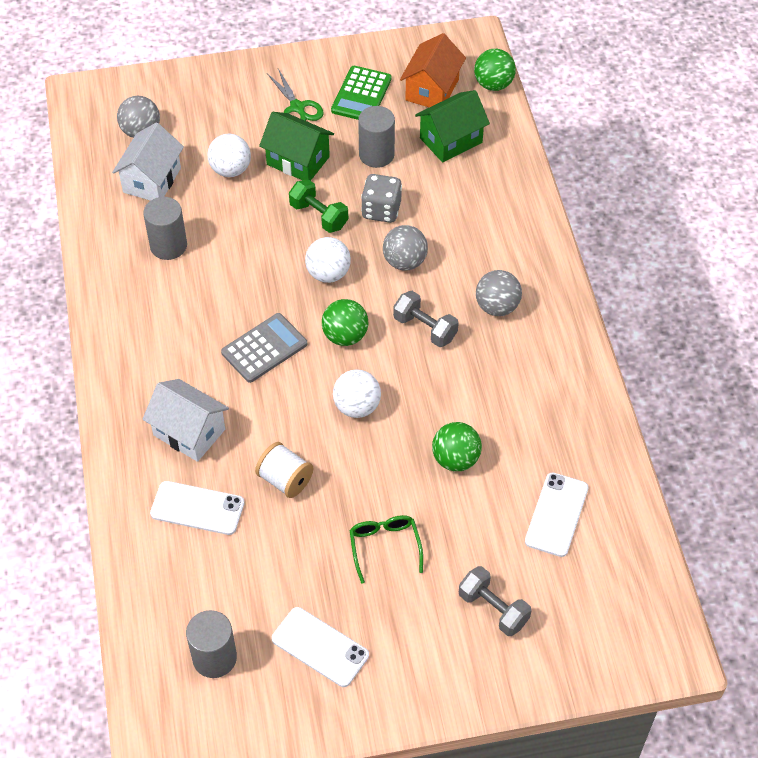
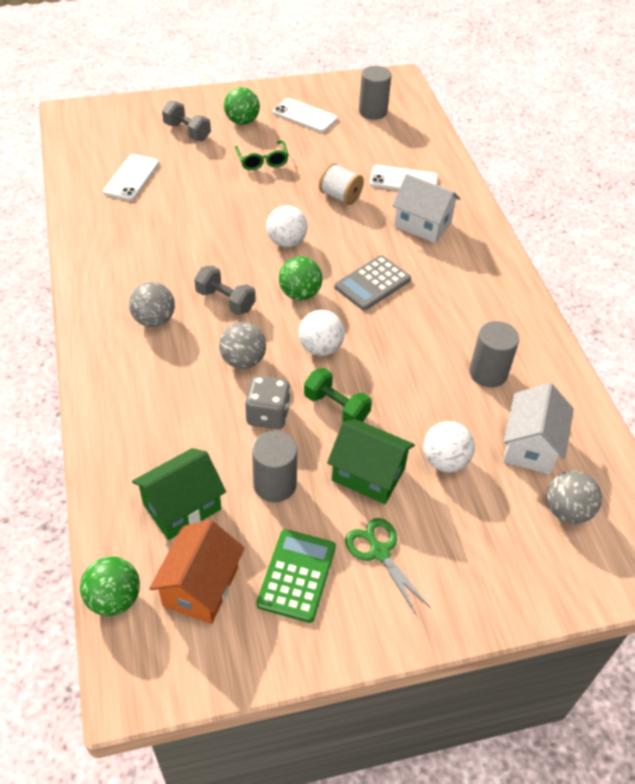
camera: 175 degrees right, 5 degrees down
(455, 459) = (205, 209): green ball -> green ball (242, 121)

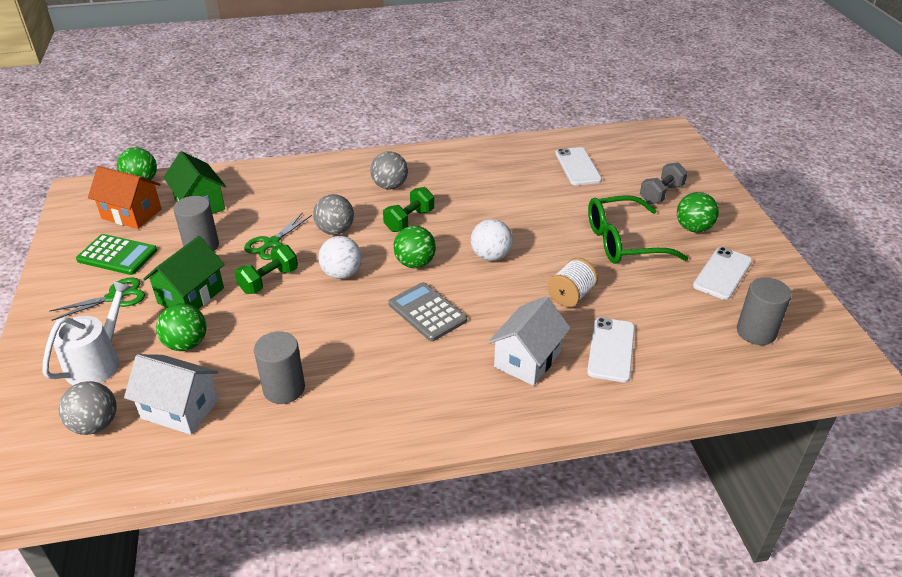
camera: 95 degrees right, 10 degrees down
(131, 178) = (577, 167): white phone -> white phone turned 60 degrees clockwise
(225, 301) = (409, 220): grey dumbbell -> green dumbbell
(262, 161) = (623, 242): green glasses -> green glasses, size x1.71
(268, 415) = (272, 243): grey dice -> green scissors
(445, 461) = (186, 344): white ball -> green ball
(485, 536) = (97, 362): none -> white watering can

